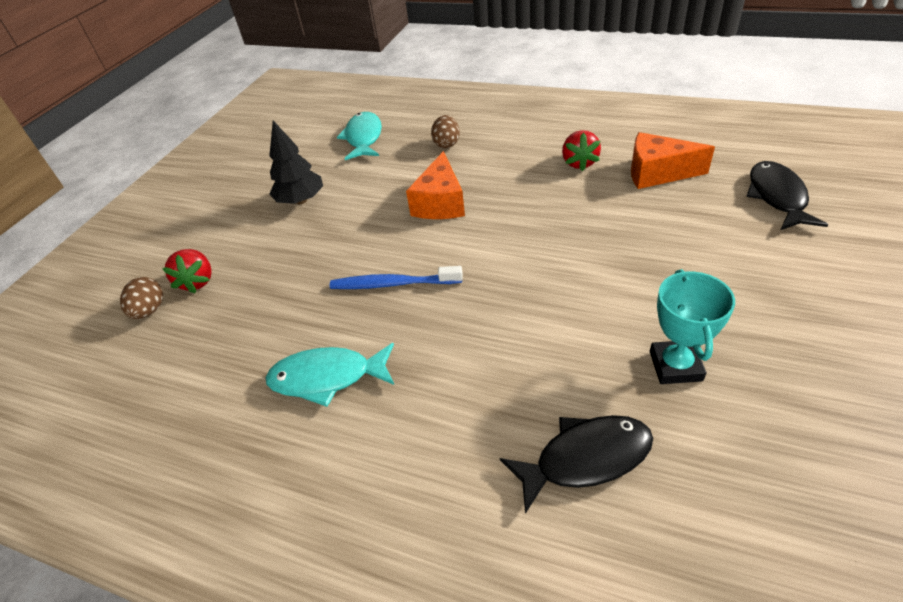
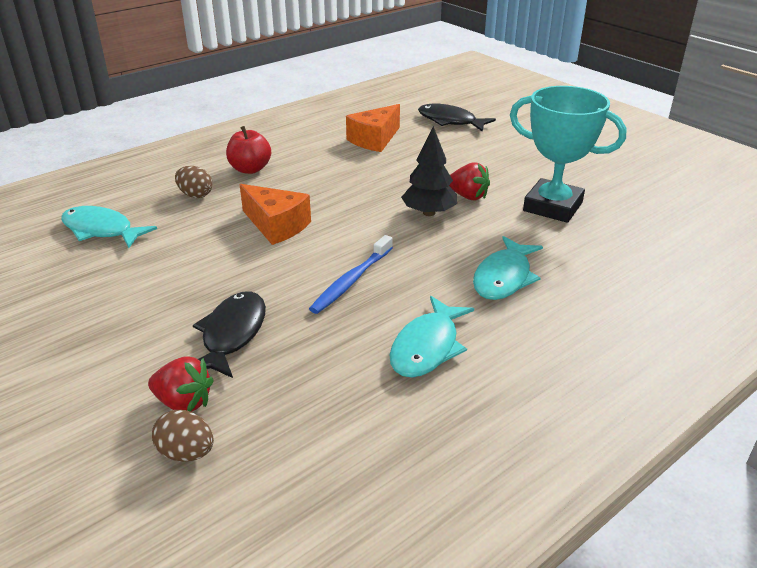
camera: 65 degrees left, 10 degrees down
(301, 200) = (147, 296): black tree -> black tree (429, 213)
(480, 384) = (504, 277): none -> turquoise fish
(514, 143) = (250, 169): none -> red apple
(579, 163) = (319, 157): red strawberry -> red strawberry (468, 196)
(585, 458) = (597, 262): black fish -> black fish (232, 334)
(675, 366) = (552, 207): turquoise trophy -> turquoise trophy, size x1.56

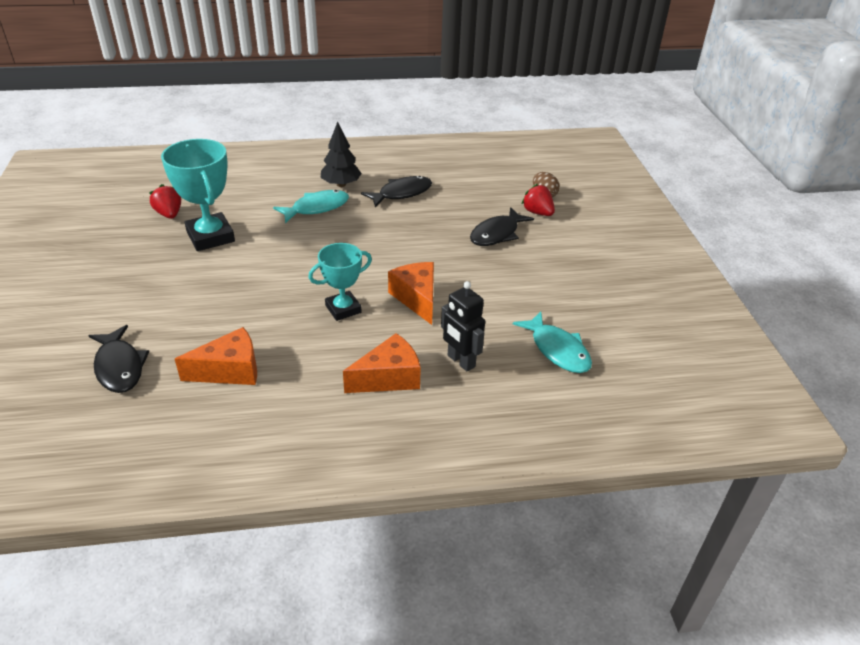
camera: 150 degrees left, 5 degrees up
(195, 195) = (460, 361): brown egg -> black robot
(250, 169) = (389, 378): red apple -> orange cheese
(338, 196) = (343, 309): none -> turquoise trophy
(351, 281) = (404, 238): blue toothbrush -> none
(427, 347) = (401, 193): turquoise fish -> black fish
(429, 213) = (297, 265): black tree -> black tree (341, 184)
(468, 196) = (250, 268): red strawberry -> red strawberry (169, 214)

